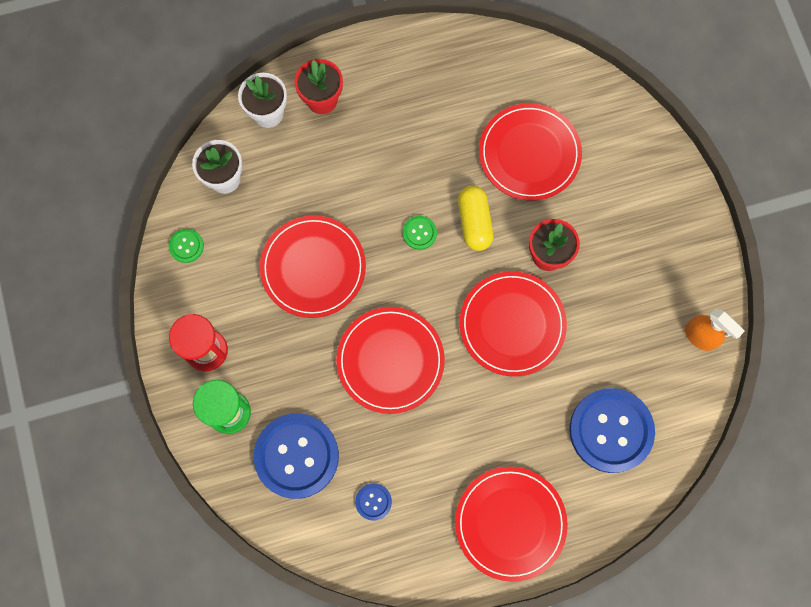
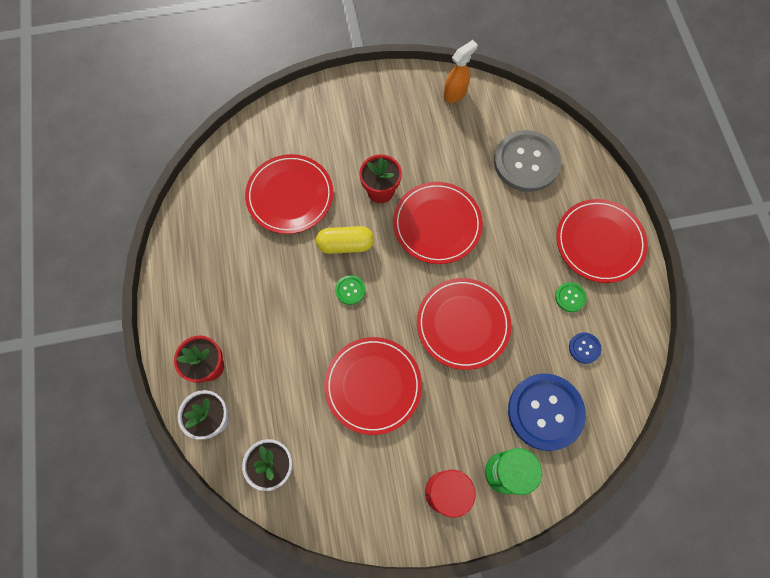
camera: 85 degrees left, 5 degrees down
(186, 246) = (339, 508): green button -> green button (570, 297)
(611, 430) = (526, 162): blue button -> grey button

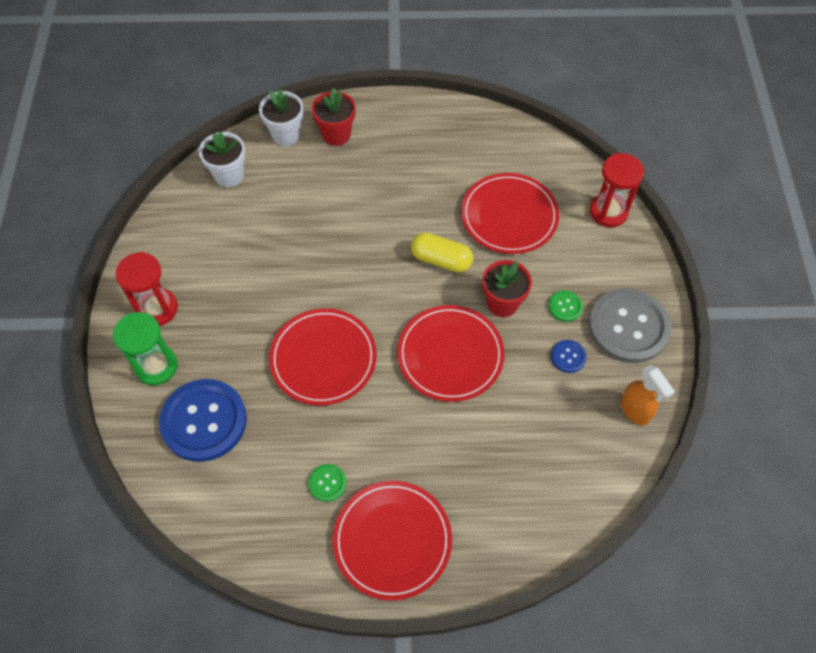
camera: 100 degrees right, 10 degrees down
(275, 120) = (608, 212): none -> red hourglass
(345, 244) = (441, 260): yellow capsule -> yellow capsule turned 75 degrees counterclockwise
(350, 290) = (387, 257): green button -> green button (565, 306)
(373, 385) = (280, 263): red plate -> none
(526, 162) = (521, 476): grey button -> grey button (628, 327)
(584, 348) = (262, 483): blue button -> blue button (568, 357)

